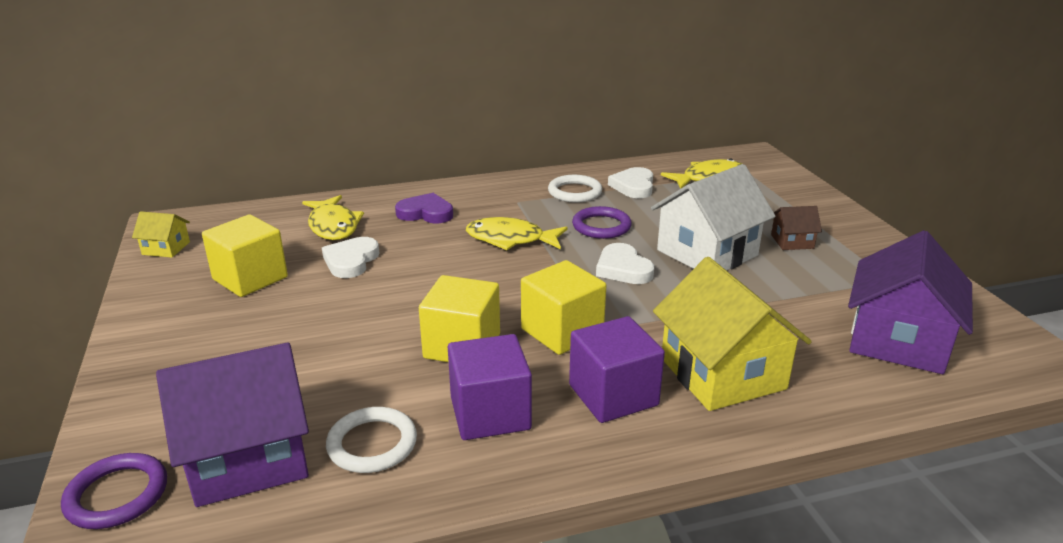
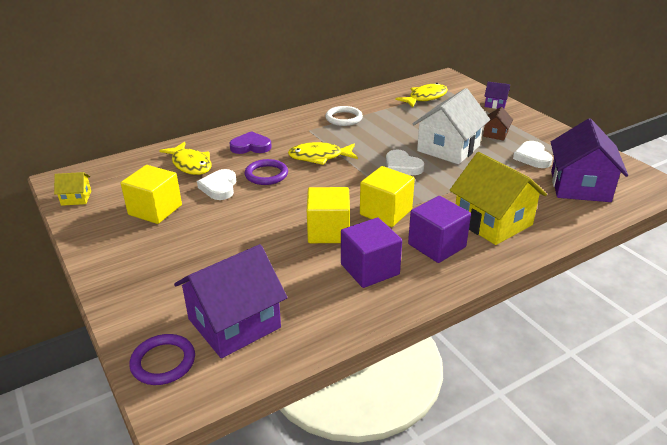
camera: 15 degrees left, 5 degrees up
(372, 444) = (308, 300): white ring -> none
(601, 226) = (374, 140): purple ring -> purple ring (266, 175)
(633, 186) = (380, 109): white heart -> white heart (532, 157)
(792, 241) = (495, 134): brown house -> brown house turned 45 degrees counterclockwise
(812, 199) = (495, 104): none -> purple house

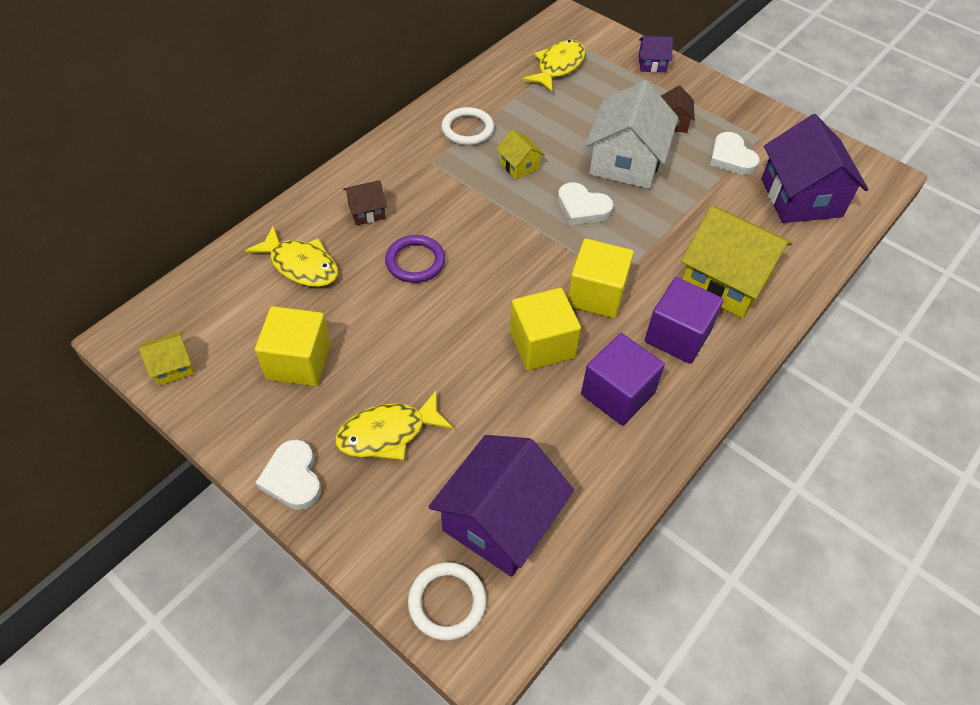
camera: 20 degrees left, 20 degrees up
(163, 362) = (447, 602): purple ring -> white ring
(219, 187) = (364, 299): white heart -> white heart (293, 478)
(251, 146) = (367, 211): purple heart -> brown house
(319, 157) = (469, 212): yellow fish -> yellow fish (388, 433)
(369, 140) = (519, 165): none -> yellow house

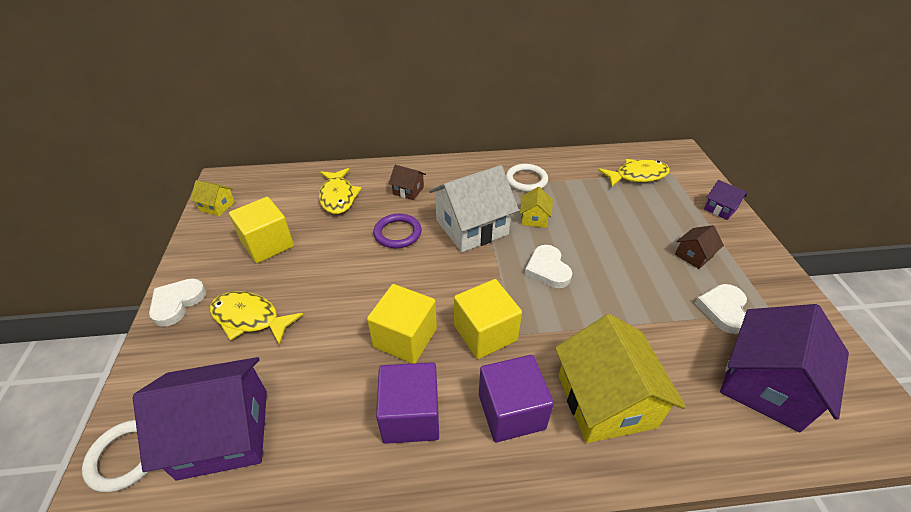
camera: 45 degrees right, 10 degrees down
(626, 162) = (619, 260): white house -> white house (472, 227)

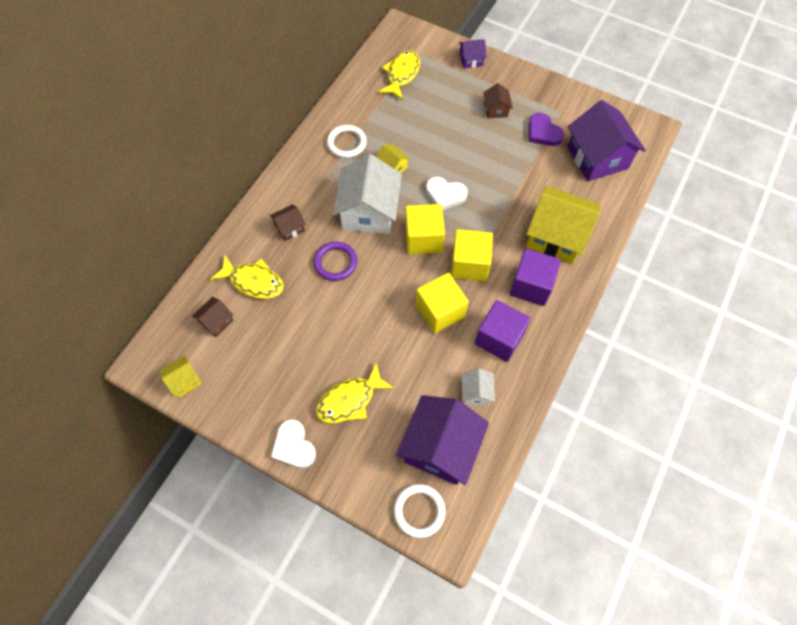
camera: 55 degrees left, 20 degrees up
(267, 244) = (273, 358): yellow cube -> yellow cube (423, 238)
(284, 196) = (216, 321): none -> brown house
(320, 431) = (476, 392): none -> white house
(723, 309) = (543, 132): white heart -> purple heart

